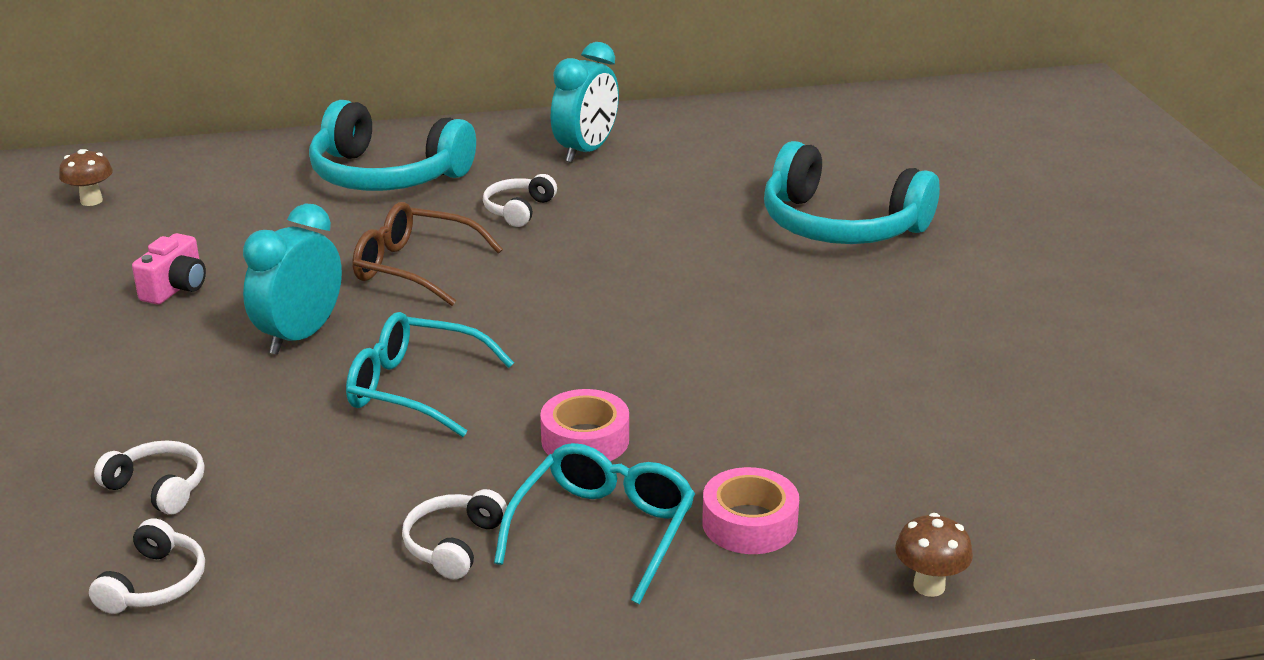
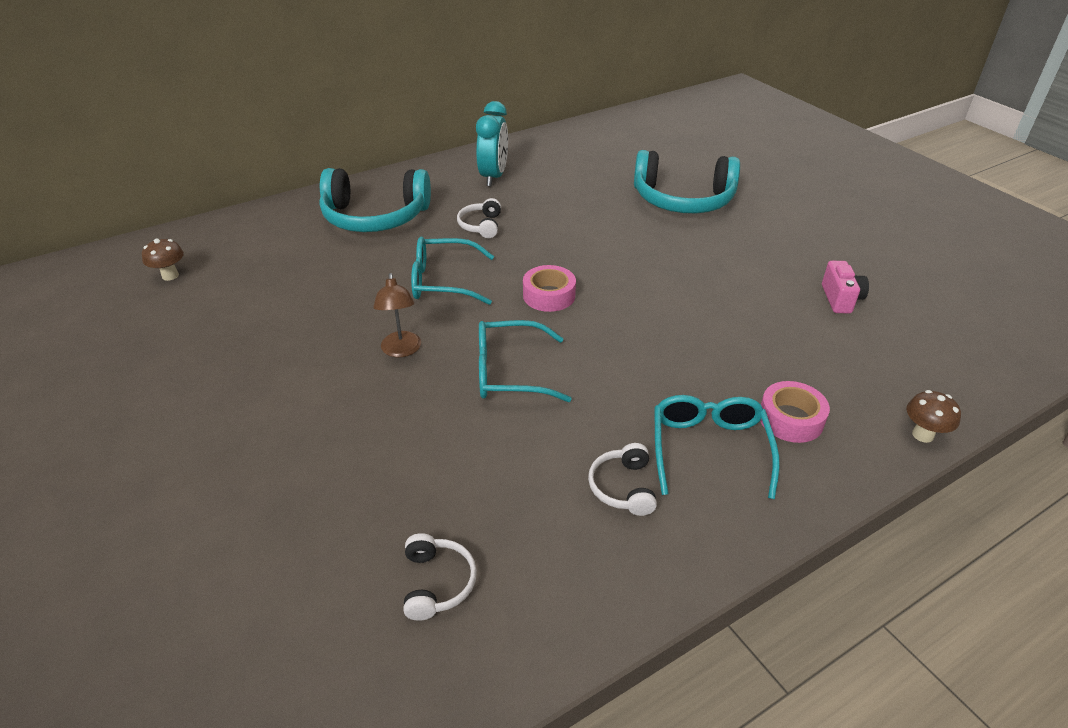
camera: 20 degrees left, 10 degrees up
(158, 488) = (383, 500): white headphones -> none
(176, 289) = (284, 333): pink camera -> pink camera (840, 299)
(300, 336) = (401, 350): turquoise clock -> brown lamp
(414, 268) = (443, 281): brown glasses -> turquoise glasses
(585, 440) = (647, 384): pink tape -> pink tape (549, 295)

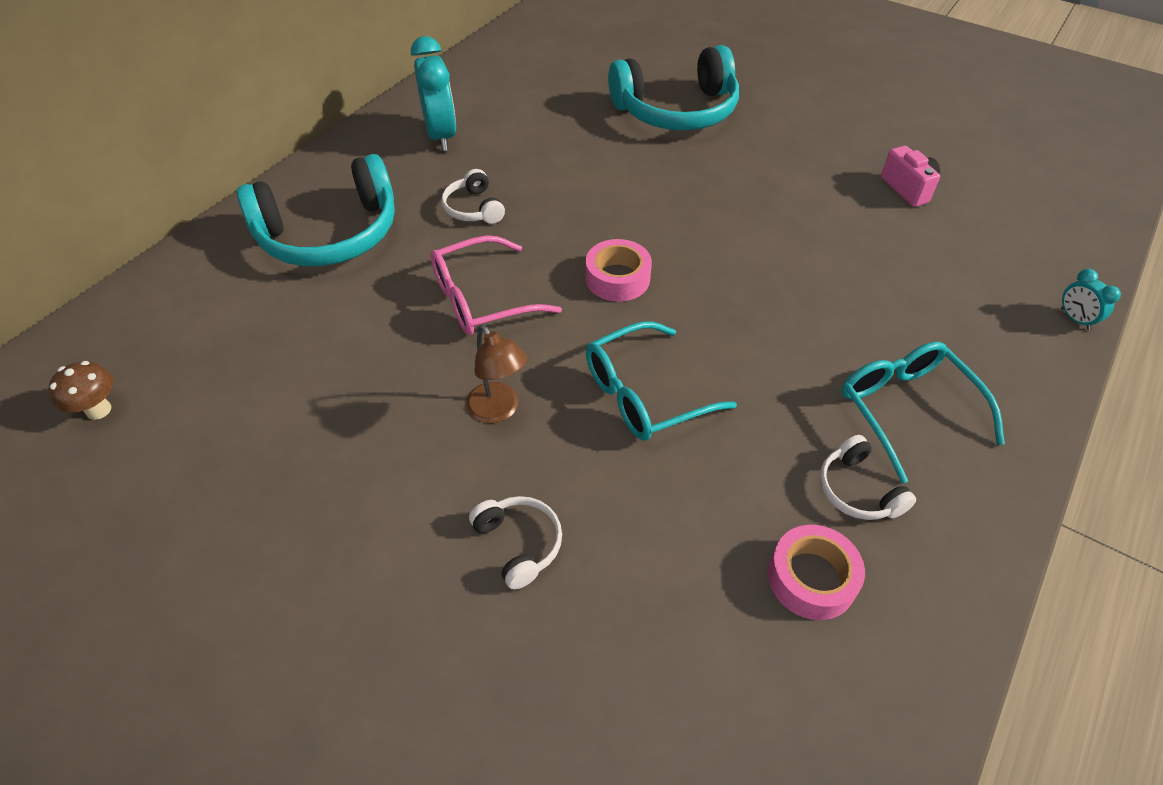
camera: 25 degrees left, 10 degrees up
(437, 583) = (753, 694): white headphones -> white headphones (518, 544)
(443, 281) = (482, 299): turquoise glasses -> pink glasses
(790, 419) = (955, 345): pink tape -> pink tape (811, 578)
(922, 435) = (1075, 319): brown mushroom -> turquoise clock

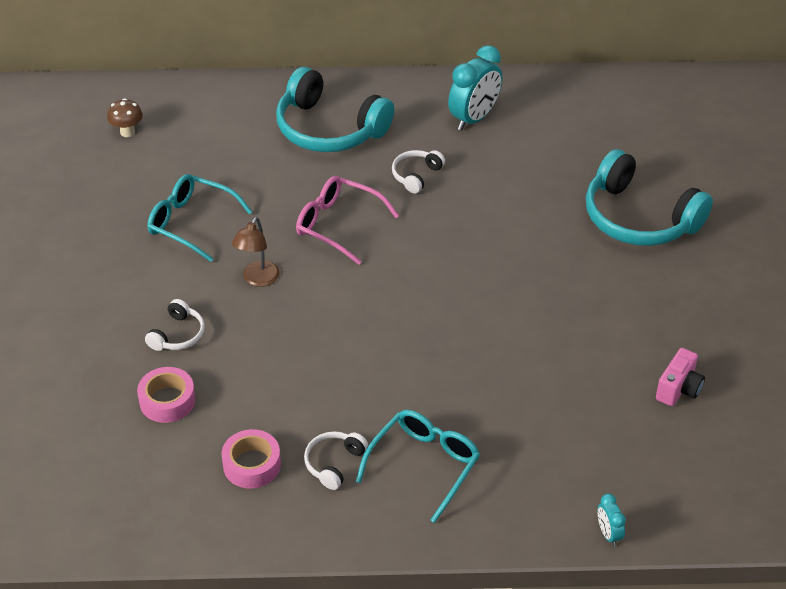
camera: 55 degrees right, 5 degrees down
(617, 278) = (416, 276): pink tape -> pink tape (167, 401)
(644, 394) = (326, 335): turquoise glasses -> turquoise glasses (191, 223)
(1075, 319) = (608, 534): turquoise clock -> turquoise clock turned 45 degrees counterclockwise

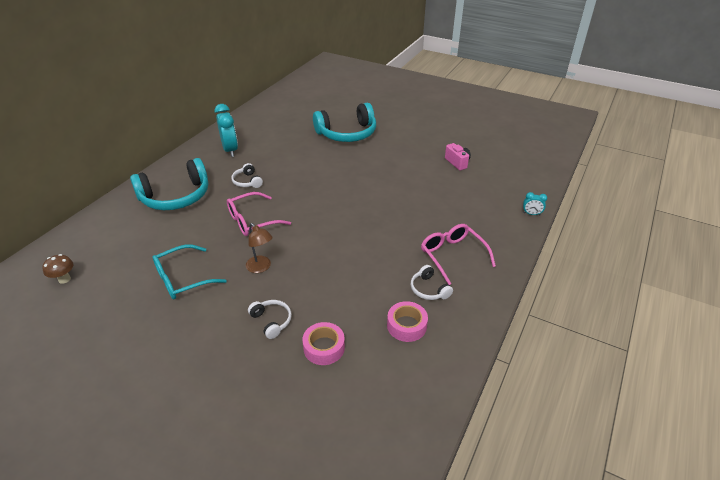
camera: 60 degrees left, 5 degrees down
(424, 465) = (452, 255): turquoise glasses -> pink glasses

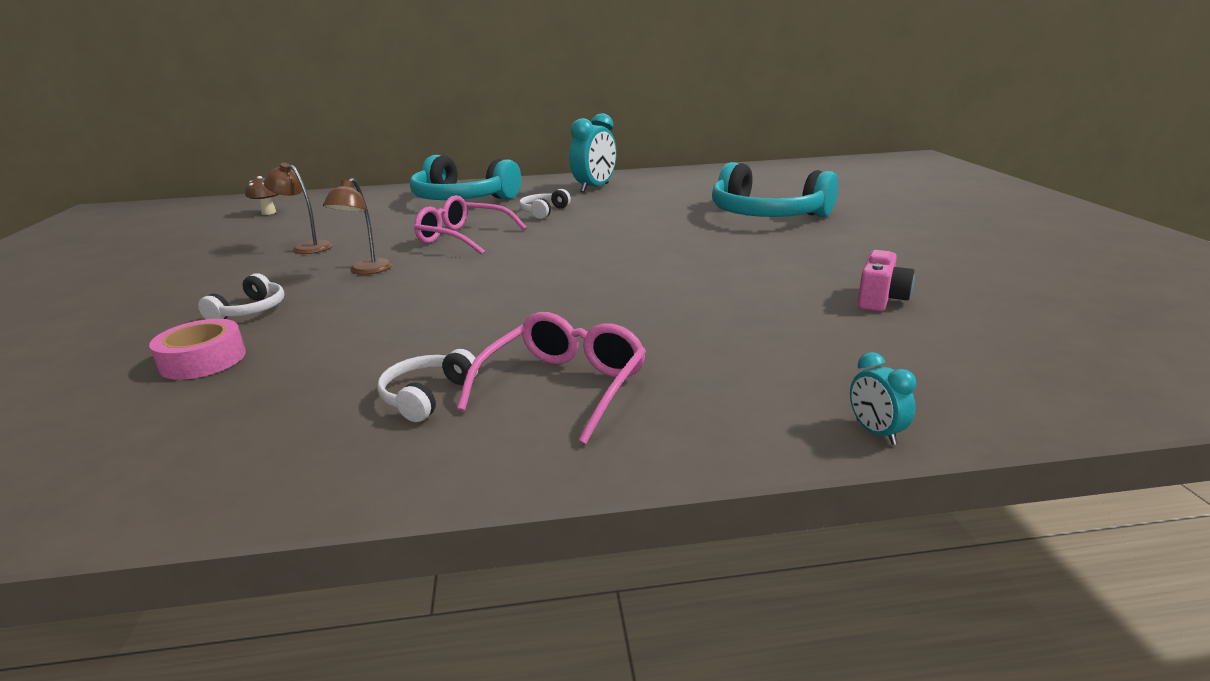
camera: 55 degrees right, 15 degrees down
(182, 279) = (307, 247): turquoise glasses -> brown lamp
(406, 325) = (298, 408): pink tape -> none

